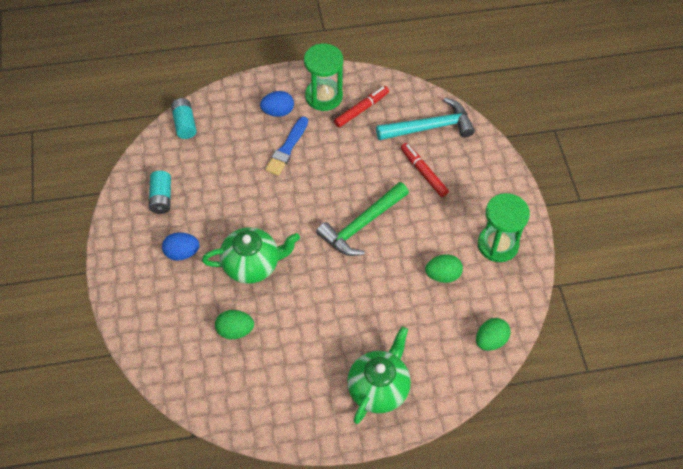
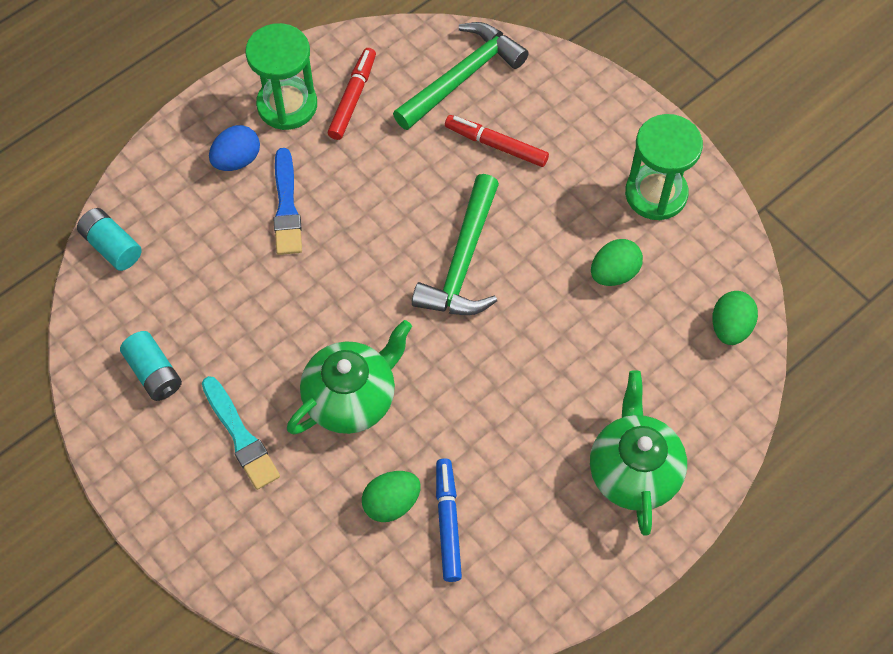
camera: 30 degrees left, 5 degrees up
(182, 253) = (240, 436): blue egg -> turquoise brush
(257, 357) = (447, 522): none -> blue marker
(429, 127) = (462, 77): turquoise hammer -> green hammer

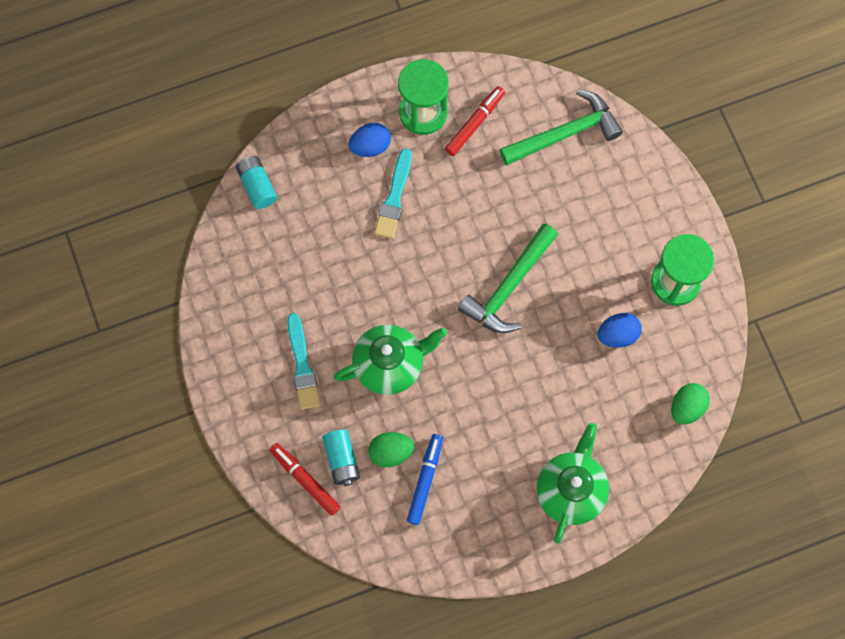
camera: 20 degrees right, 10 degrees up
(154, 373) = (257, 296): turquoise battery -> turquoise battery (342, 460)
(286, 206) = (394, 197): blue brush -> turquoise brush
(496, 145) = (569, 200): red marker -> red marker (305, 480)
(614, 273) = (617, 335): green egg -> blue egg

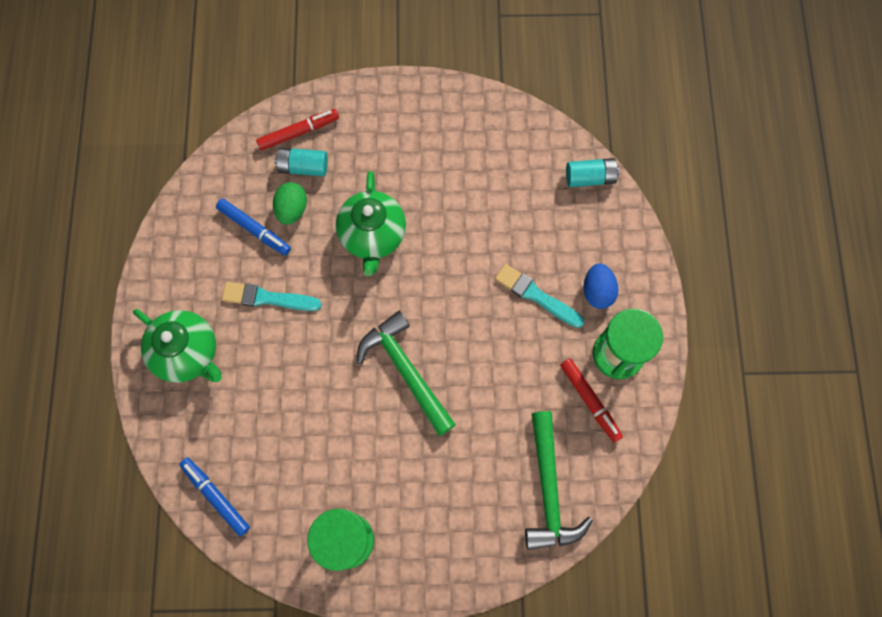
camera: 110 degrees right, 0 degrees up
(302, 365) = (402, 162): turquoise brush -> turquoise brush (267, 298)
(617, 335) = (316, 457): blue egg -> none
(687, 407) = (216, 497): green egg -> blue marker

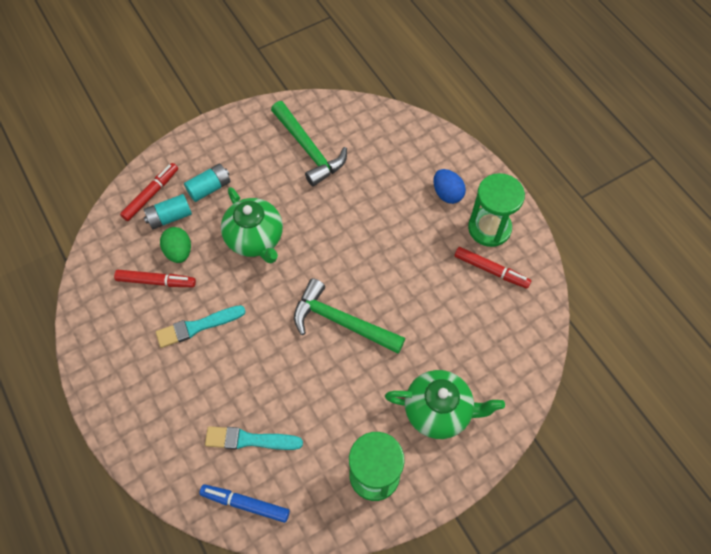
camera: 30 degrees left, 10 degrees down
(188, 353) = (154, 403): green teapot -> green teapot (439, 411)
(254, 229) = (156, 281): blue marker -> red marker
(536, 295) = (405, 218): turquoise brush -> turquoise brush (250, 440)
(549, 490) = (503, 348): green hammer -> green hammer (308, 149)
(590, 177) = (392, 122): turquoise battery -> turquoise battery (209, 188)

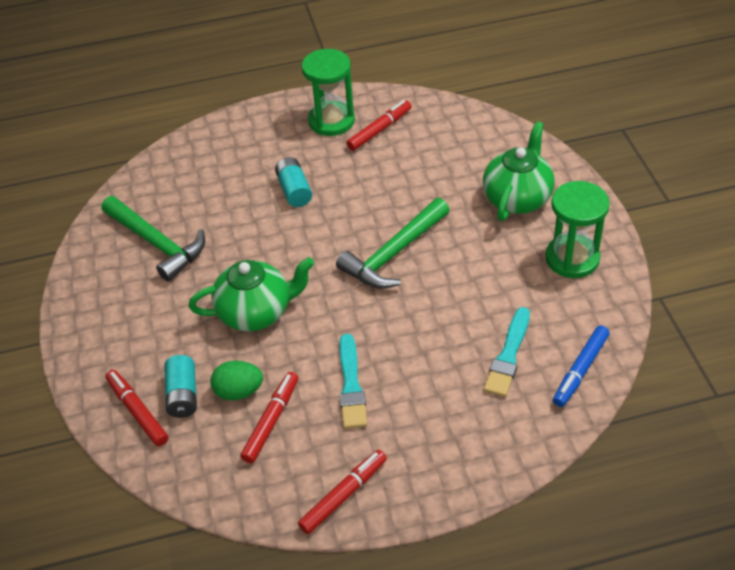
camera: 70 degrees left, 15 degrees down
(99, 348) = (343, 495): none -> red marker
(209, 188) = (160, 347): turquoise battery -> turquoise battery (294, 190)
(308, 149) = (157, 243): green hammer -> green hammer turned 60 degrees clockwise
(447, 194) = (276, 142): blue egg -> none

